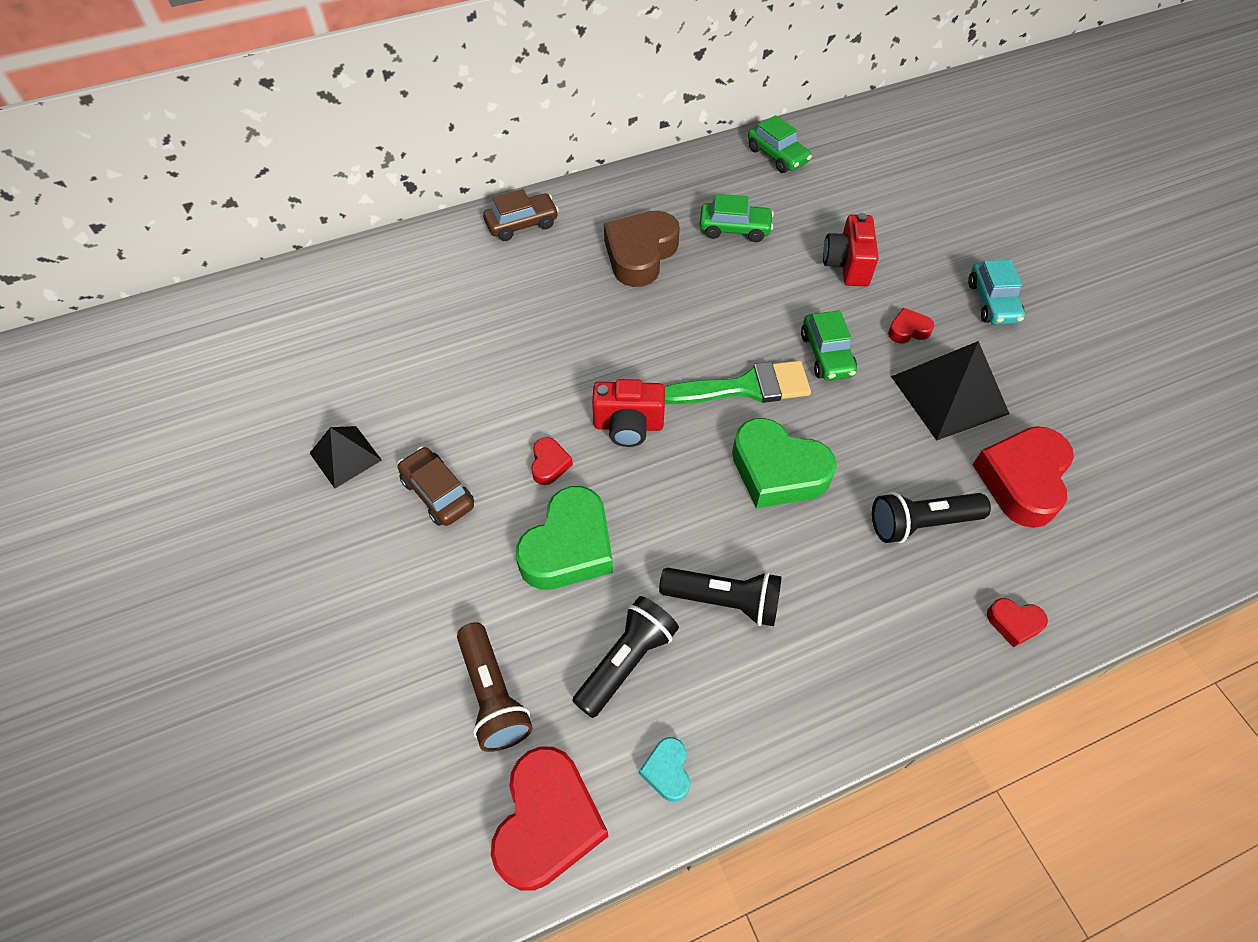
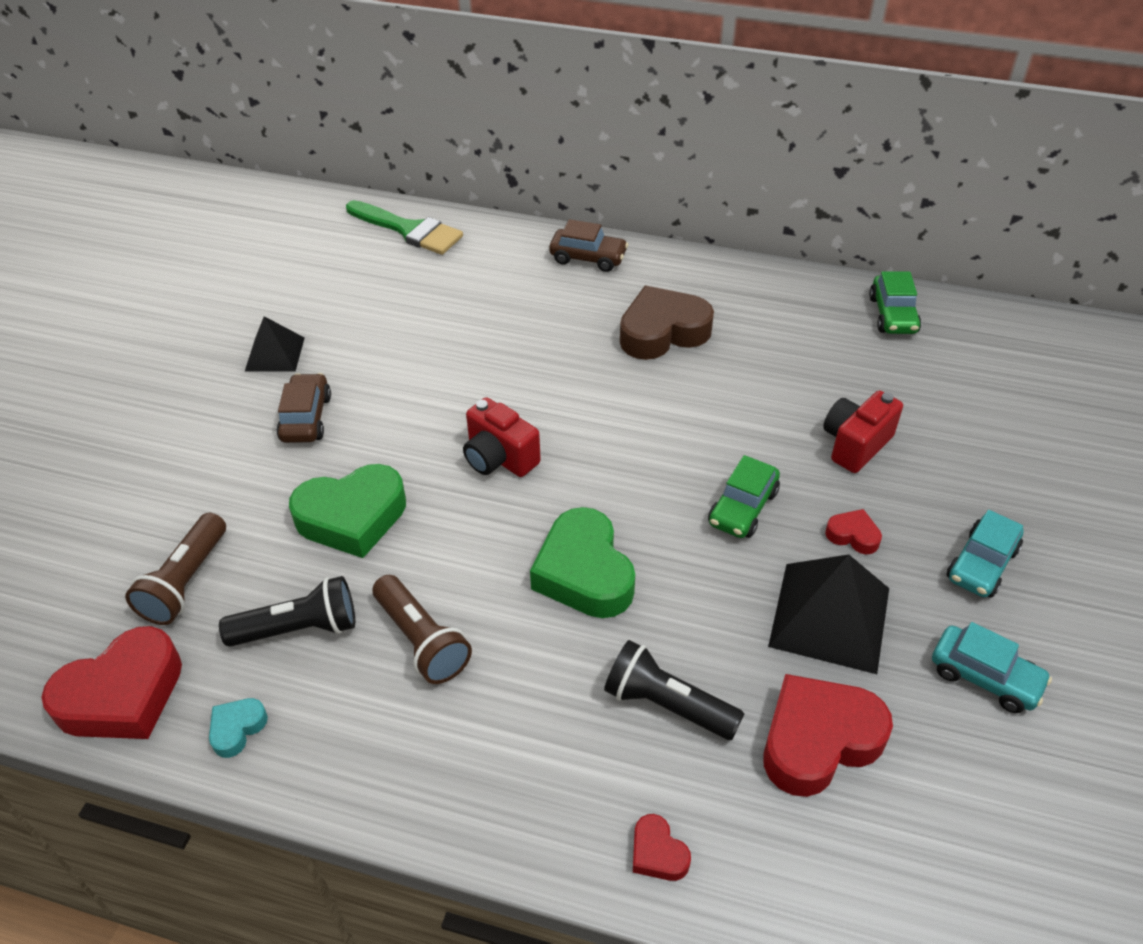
camera: 40 degrees right, 10 degrees down
(549, 464) = (406, 448): red heart -> none
(724, 601) = (422, 641): black flashlight -> brown flashlight
(734, 229) = (775, 356): green car -> none
(746, 387) = (634, 489): green brush -> green brush (409, 230)
(1062, 374) = (985, 677): none -> turquoise car

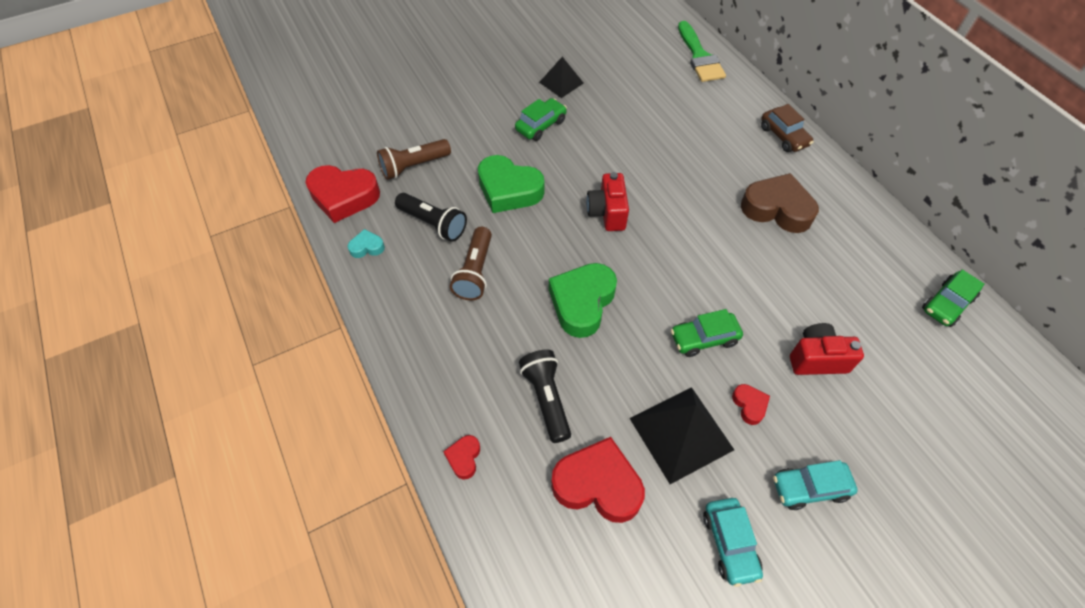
camera: 45 degrees right, 10 degrees up
(306, 418) = (541, 125): brown car -> green car

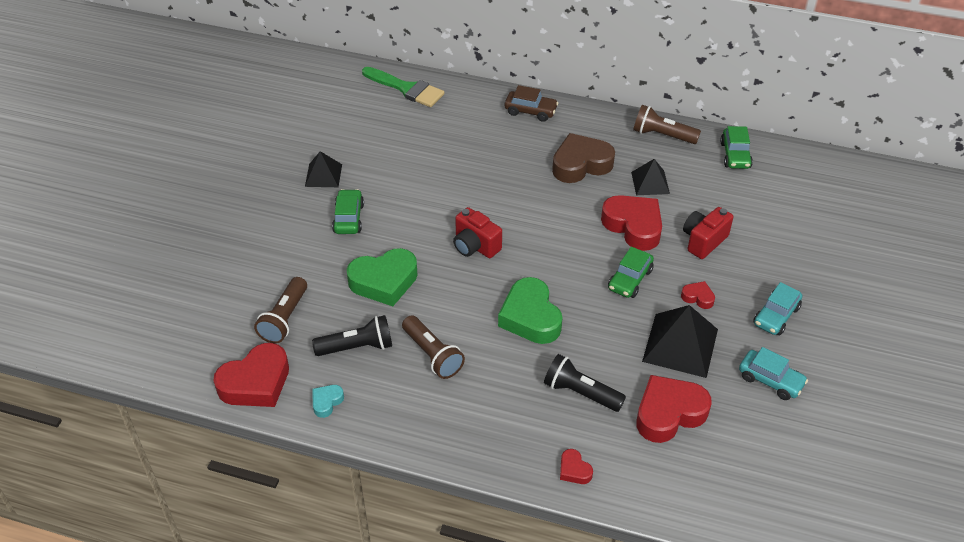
camera: 45 degrees left, 10 degrees down
(763, 295) = (633, 226): none -> red heart
(825, 269) = (650, 182): none -> black pyramid
(888, 235) = (662, 135): none -> brown flashlight

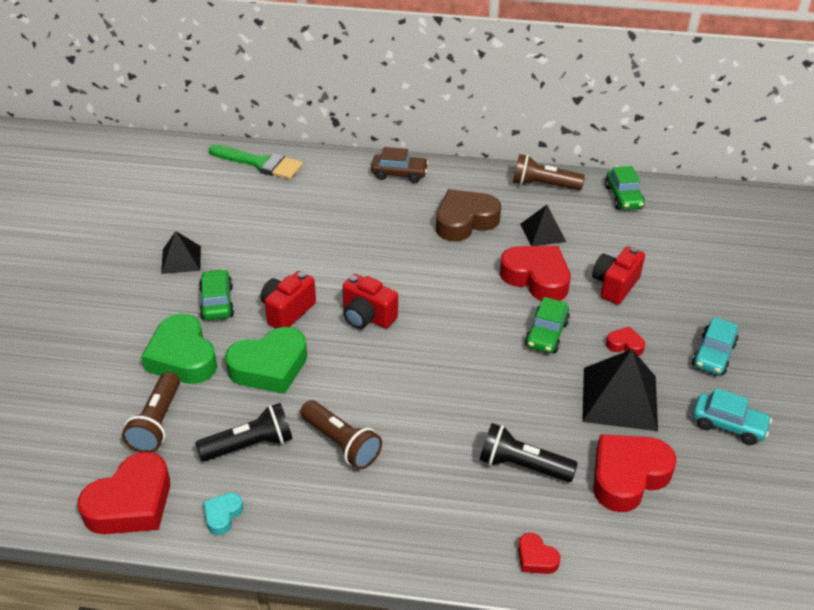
camera: 10 degrees left, 5 degrees down
(407, 233) = (287, 311): none -> red camera
(530, 317) = (445, 387): green heart -> green heart (182, 357)

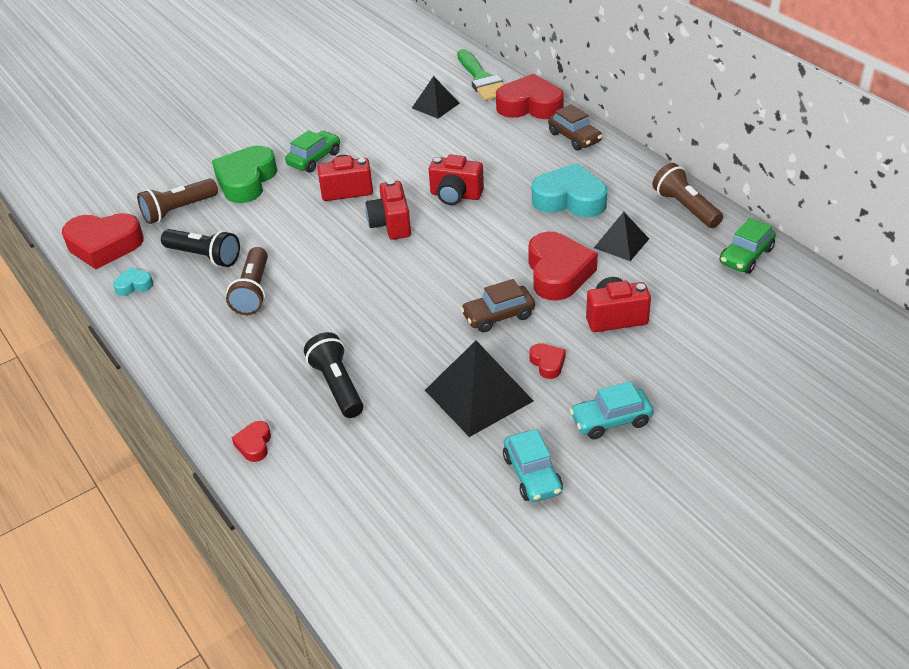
camera: 50 degrees right, 0 degrees up
(181, 259) = (334, 119): black pyramid -> black pyramid (435, 105)
(269, 367) = (284, 218): green heart -> none
(381, 265) = (455, 195): none -> red camera
(465, 221) = (570, 199): brown heart -> turquoise heart
(546, 334) = (498, 316): green car -> brown car
(627, 476) = (395, 447): red heart -> red heart (530, 106)

